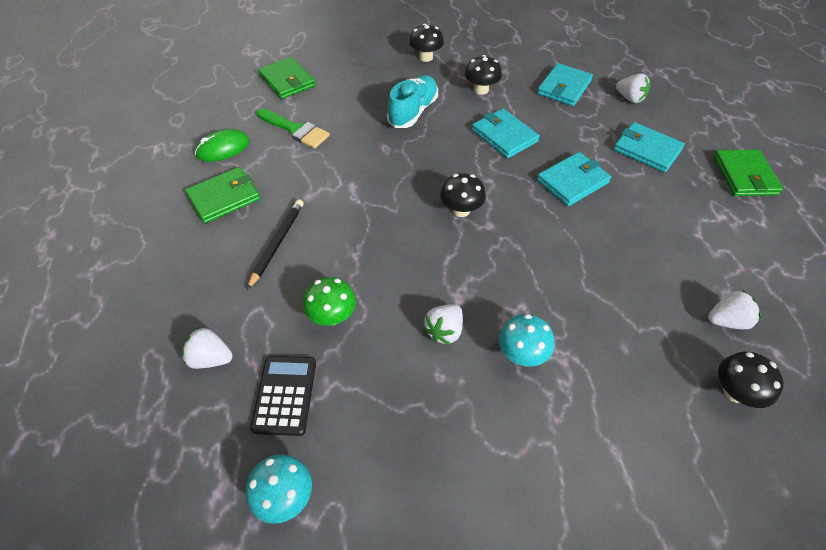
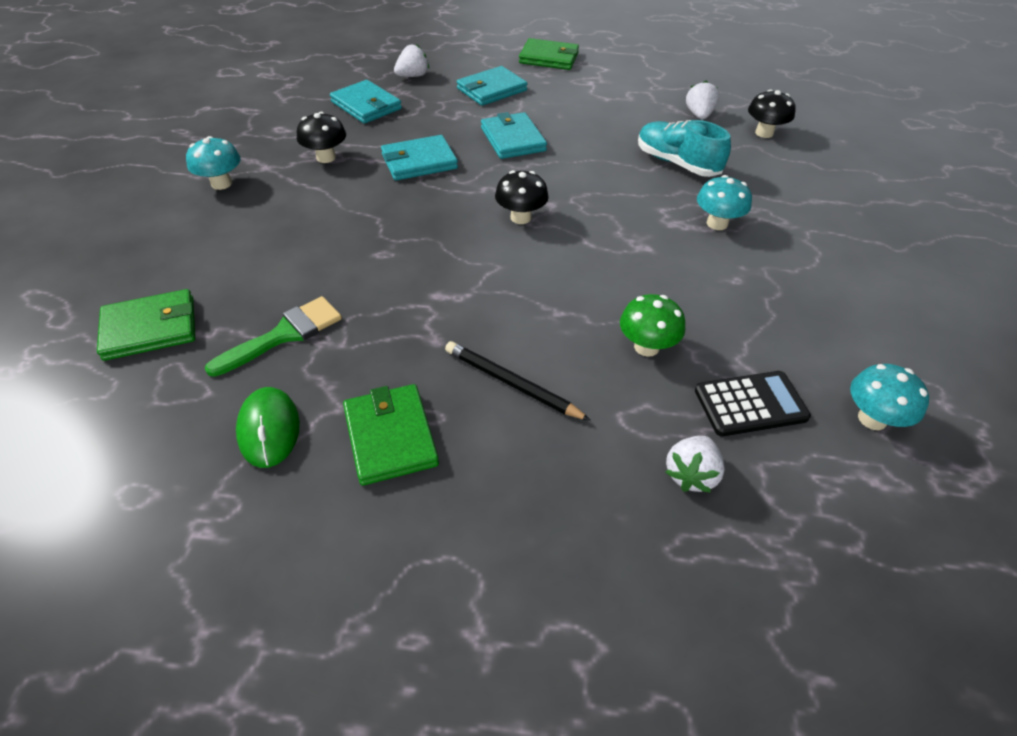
camera: 75 degrees left, 5 degrees down
(285, 395) = (750, 404): black calculator -> black calculator turned 150 degrees clockwise
(413, 112) = (327, 217): turquoise shoe -> turquoise shoe (677, 163)
(426, 57) = (221, 183): black mushroom -> turquoise mushroom
(444, 331) = (683, 265): white strawberry -> none

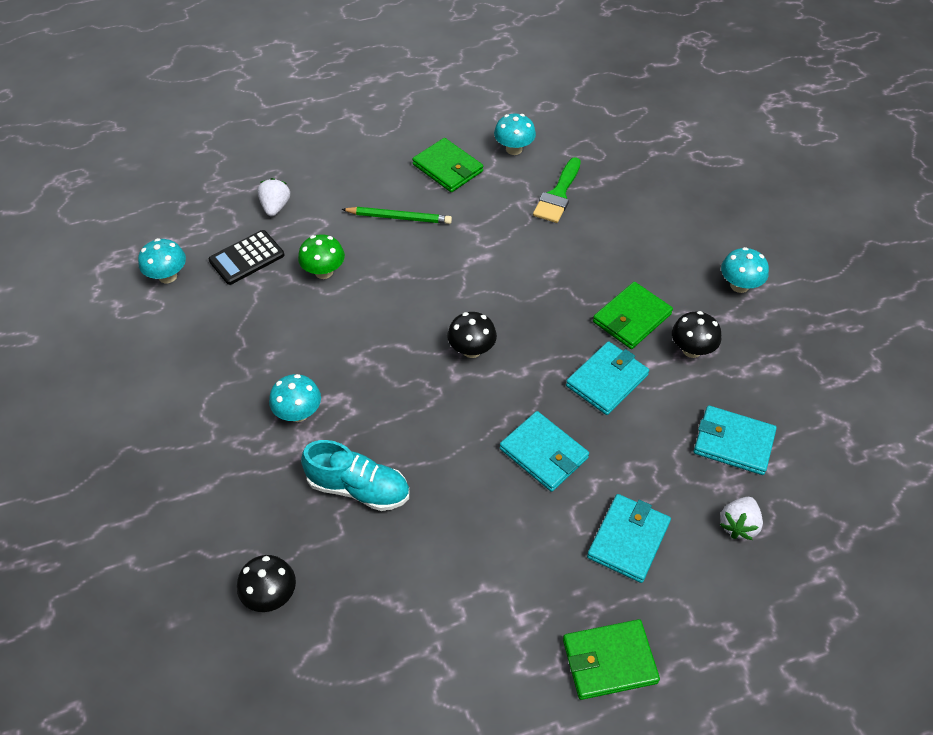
camera: 155 degrees right, 5 degrees up
(150, 328) = (639, 170): green wallet -> green wallet (632, 318)
(269, 429) = (514, 149): green mouse -> turquoise mushroom
(511, 383) = (399, 217): black pencil -> green pencil
(699, 115) = (357, 601): white strawberry -> none

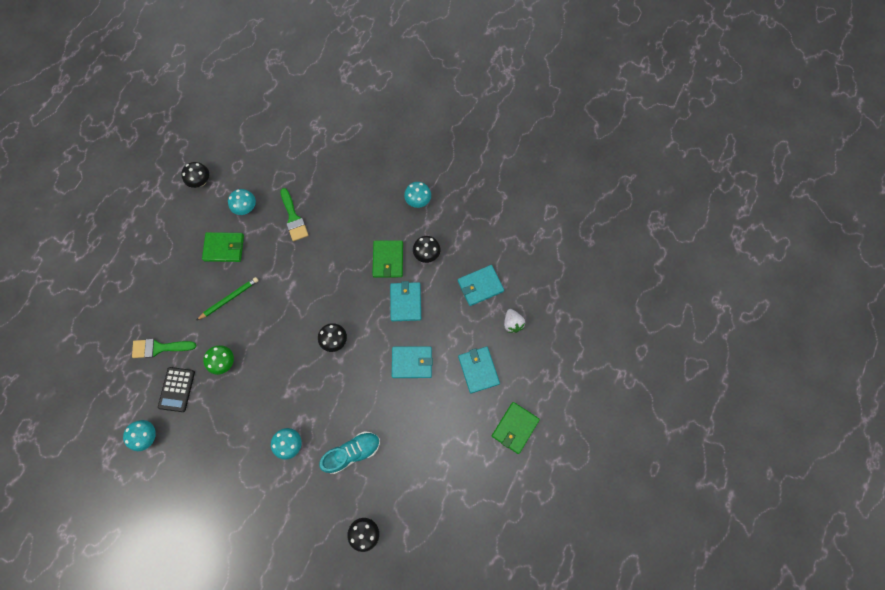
camera: 45 degrees left, 20 degrees up
(275, 207) = (159, 348): white strawberry -> green brush
(491, 94) = (201, 181): none -> black mushroom

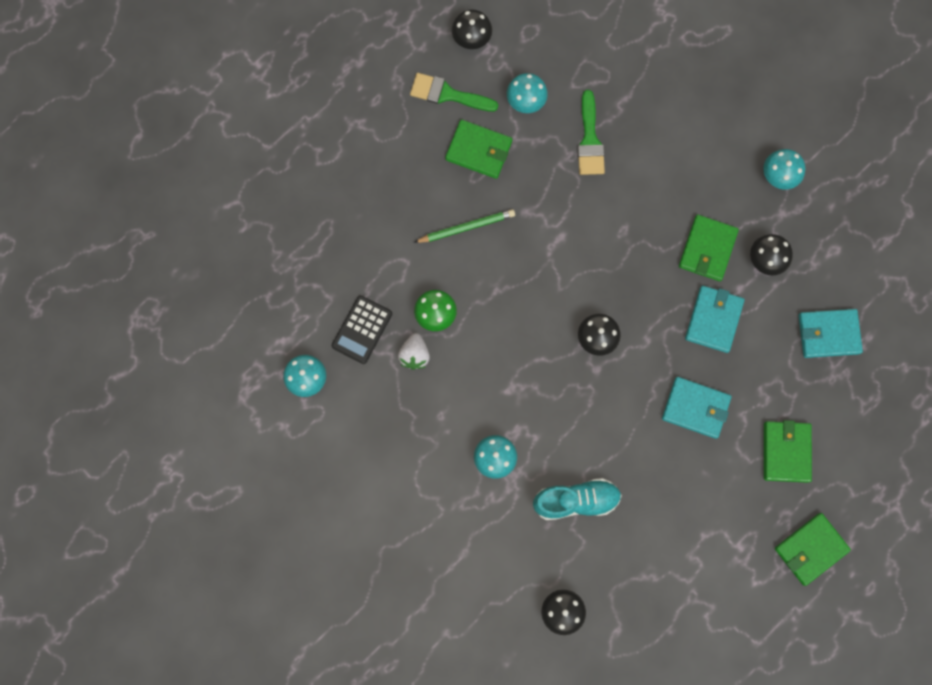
camera: 20 degrees right, 5 degrees up
(159, 348) = (352, 263): green brush -> green brush (447, 94)
(478, 370) = (786, 452): turquoise wallet -> green wallet
(512, 323) = (857, 404): white strawberry -> white strawberry (414, 355)

